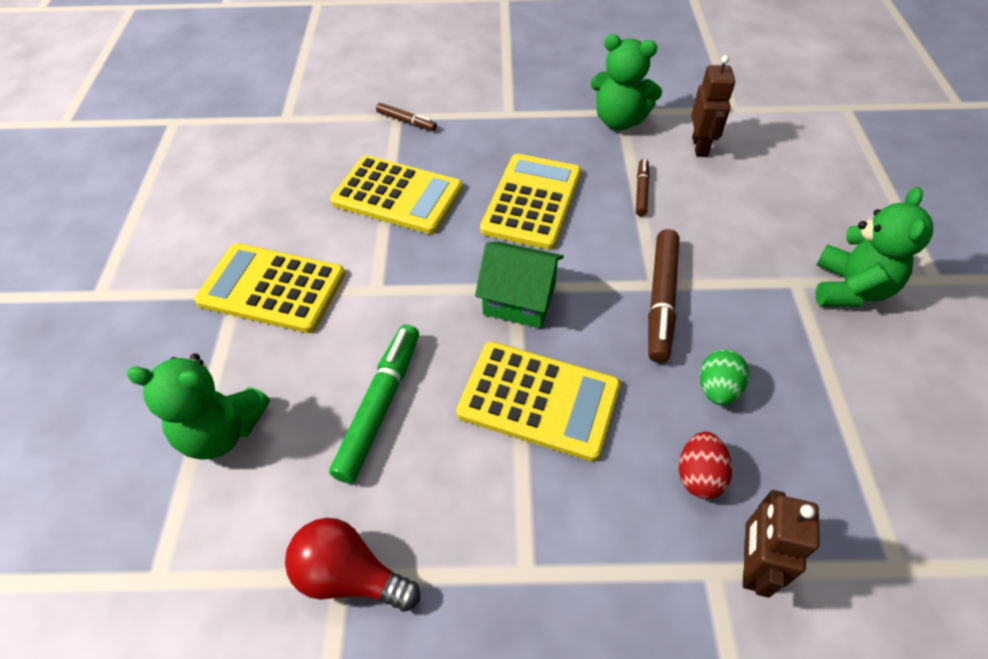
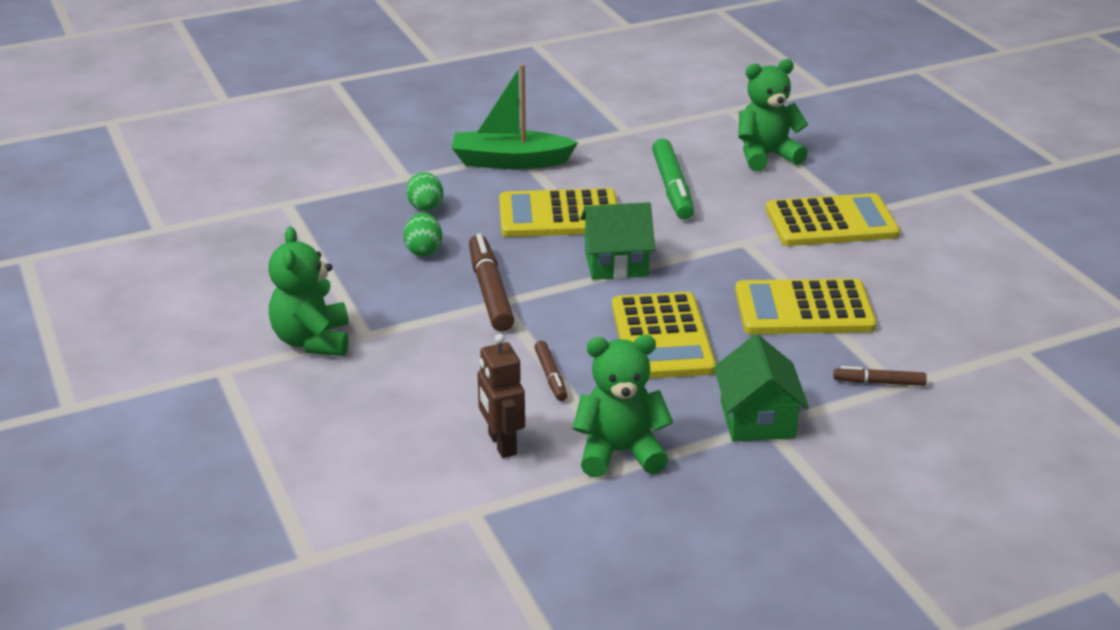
camera: 155 degrees right, 20 degrees down
(350, 575) = (622, 132): red light bulb -> none
(511, 118) = (757, 419): none -> green house
(549, 554) = (510, 161): none -> green boat
(699, 475) = (426, 208): red egg -> green egg
(751, 565) = (382, 184): brown robot -> none

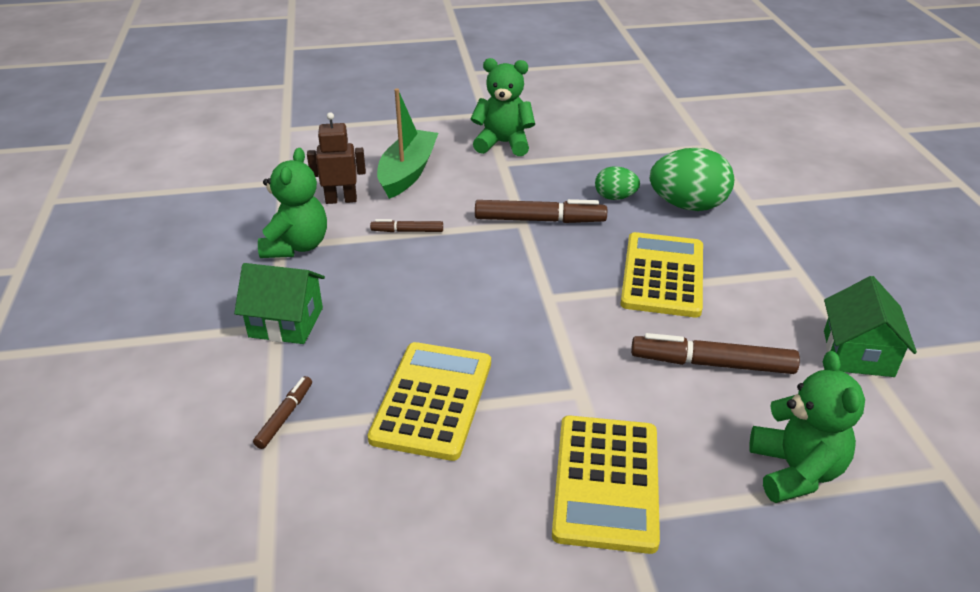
camera: 105 degrees right, 5 degrees up
(426, 208) = (687, 205): green egg -> green egg, size x1.83
(510, 161) = (780, 262): green boat -> green boat (407, 172)
(616, 263) = (562, 294): green house -> green house (858, 353)
(662, 337) = (430, 296): yellow calculator -> none
(672, 188) = (712, 364): green marker -> brown marker

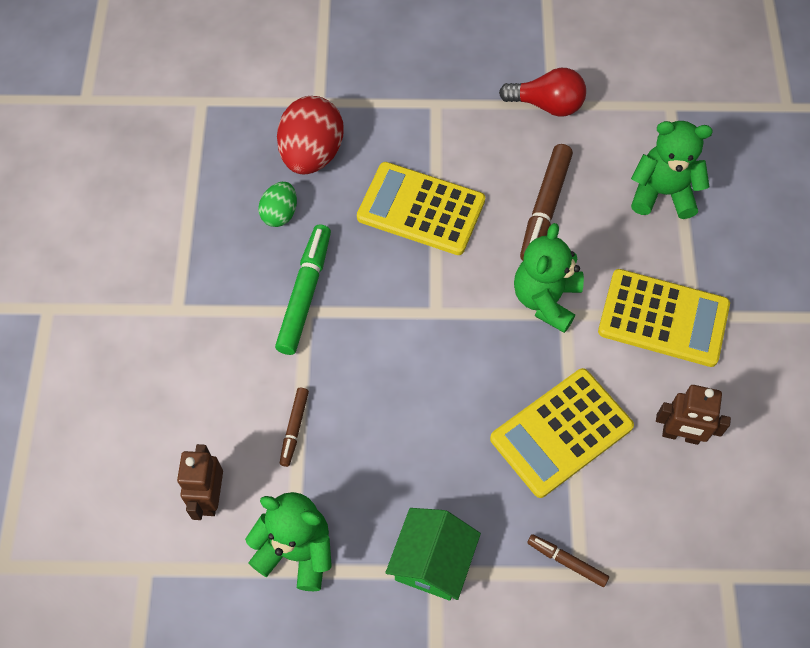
camera: 80 degrees left, 25 degrees up
(407, 172) = (168, 416): green boat -> none
(432, 400) = (561, 433): yellow calculator -> yellow calculator turned 60 degrees counterclockwise
(447, 509) = (680, 435): none -> brown robot
(503, 143) = (132, 300): green teddy bear -> green teddy bear (545, 299)
(539, 220) = (305, 293): brown marker -> green marker
(687, 205) = (312, 154): green egg -> red egg
(858, 353) = (547, 105): green house -> red light bulb

